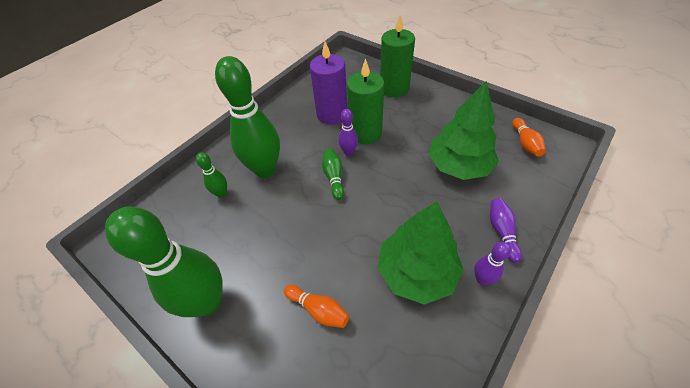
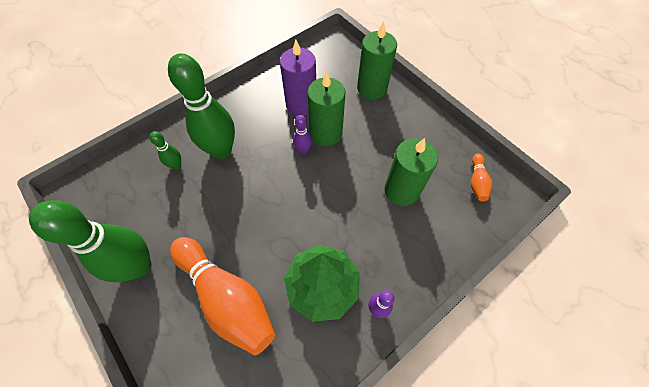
camera: 10 degrees right, 10 degrees up
(318, 309) = (227, 298): orange bowling pin -> orange bowling pin, size x2.23
(334, 177) = (281, 174): green bowling pin -> none
(458, 165) = (401, 190): green tree -> green candle
(501, 232) = (414, 268): purple bowling pin -> none

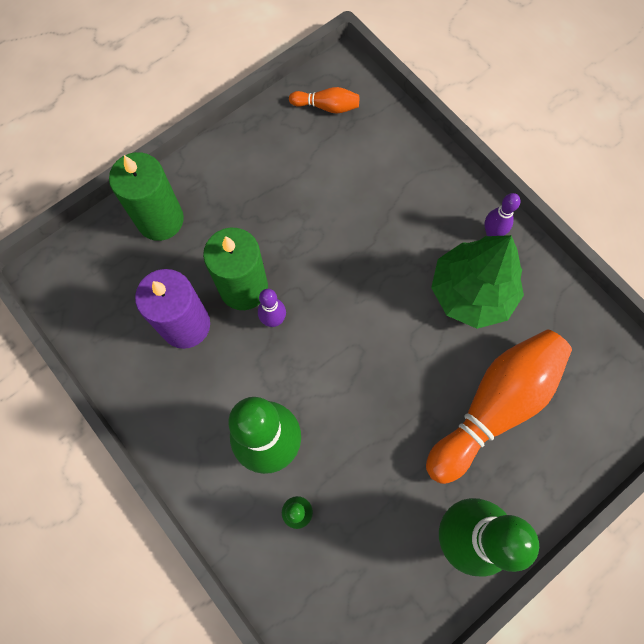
camera: 90 degrees left, 10 degrees up
(401, 190) = (339, 194): green candle -> none

